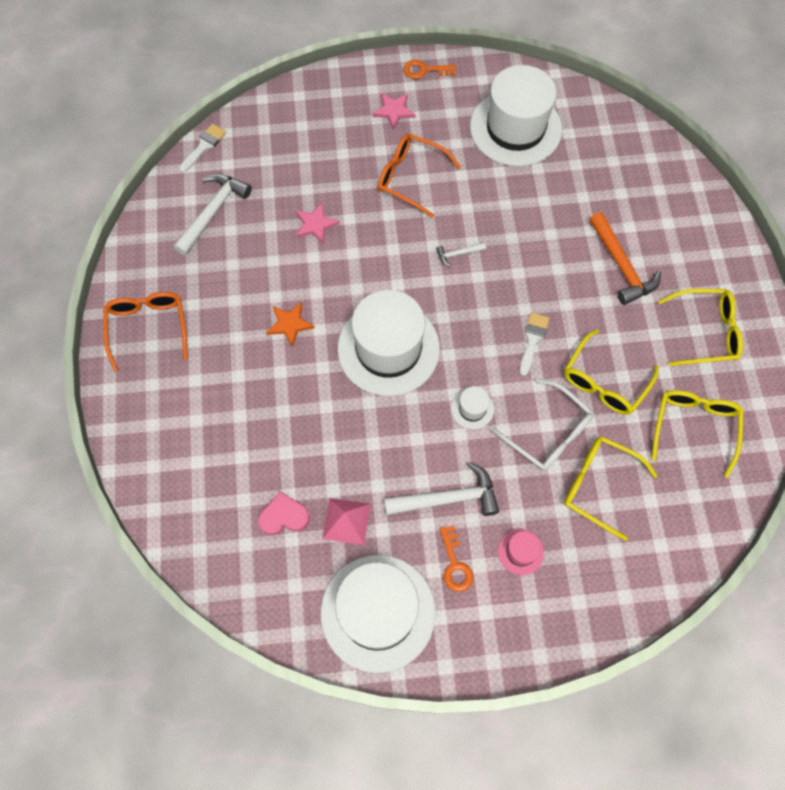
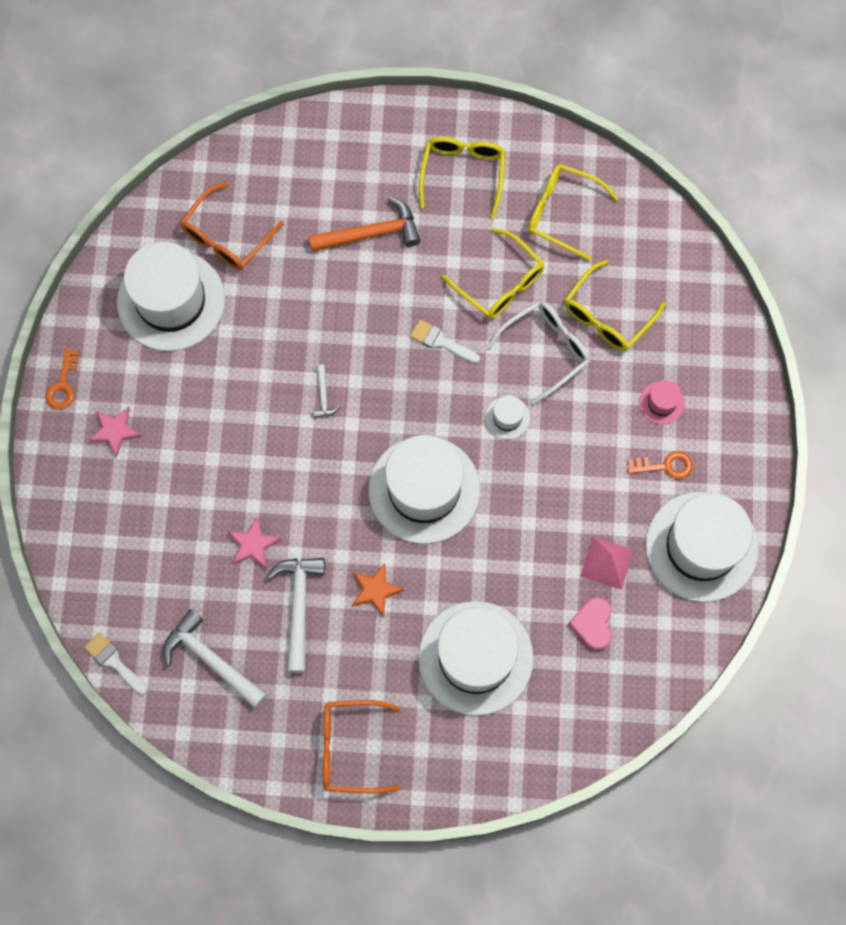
camera: 80 degrees left, 5 degrees up
(239, 416) = (475, 658): none -> white hat
(410, 178) = (213, 428): orange glasses -> orange glasses (226, 237)
(448, 498) = (598, 459): white hammer -> white hammer (299, 606)

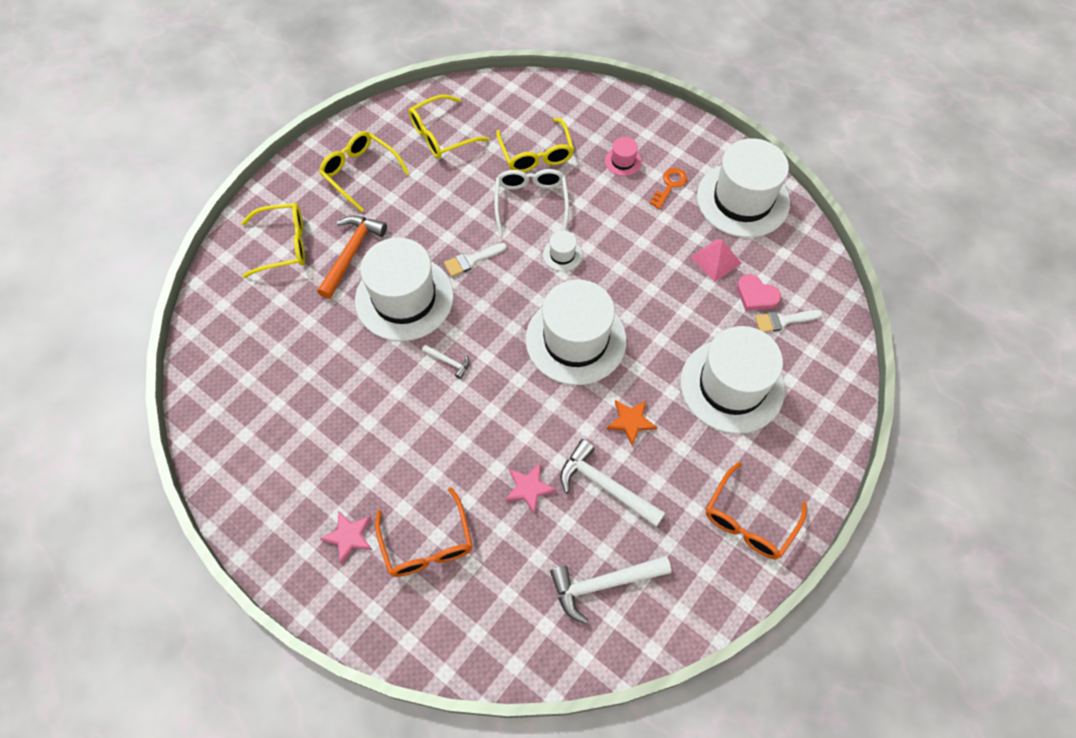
camera: 55 degrees left, 10 degrees down
(63, 385) = (274, 553): orange key -> none
(113, 661) = (549, 669): white brush -> white brush (783, 321)
(171, 300) = (278, 422): white hat -> white hat (404, 298)
(226, 237) = (264, 349): orange glasses -> orange glasses (427, 543)
(500, 283) = (459, 199): yellow glasses -> yellow glasses (283, 245)

